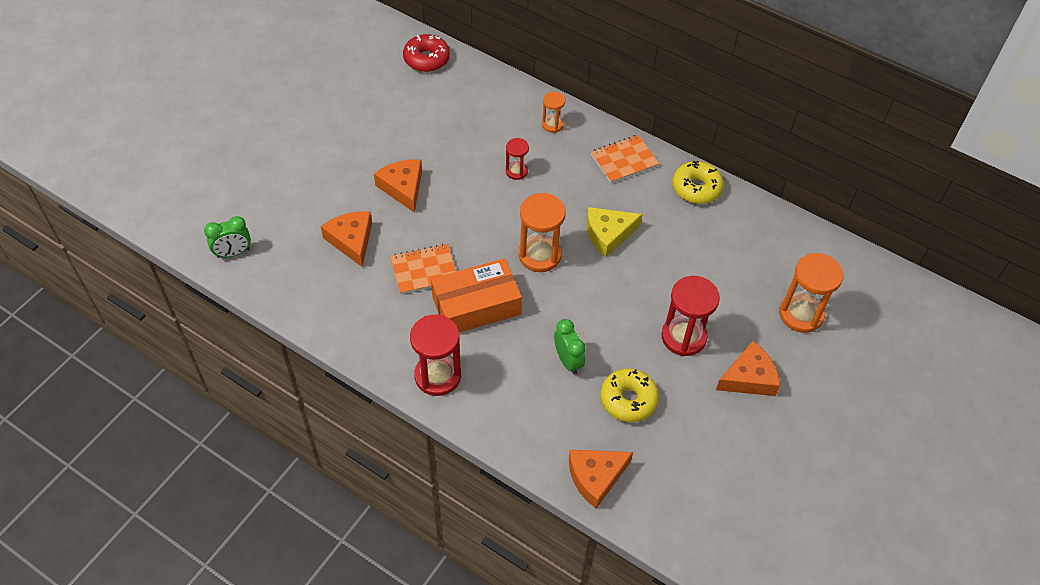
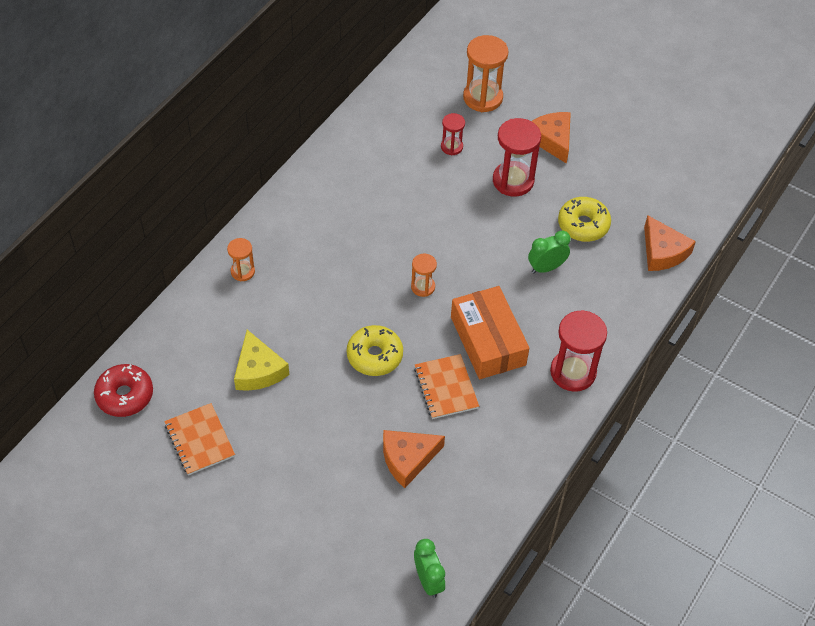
camera: 90 degrees left, 0 degrees up
(403, 188) = (331, 412): orange cheese -> none
(516, 171) = (310, 305): red hourglass -> red hourglass (451, 147)
(540, 255) = (423, 287): orange hourglass -> orange hourglass, size x0.55
(608, 234) = (395, 230): yellow cheese -> yellow cheese (258, 370)
(624, 160) = (297, 212): orange notebook -> orange notebook (199, 440)
(696, 188) = (336, 157): yellow donut -> yellow donut (374, 356)

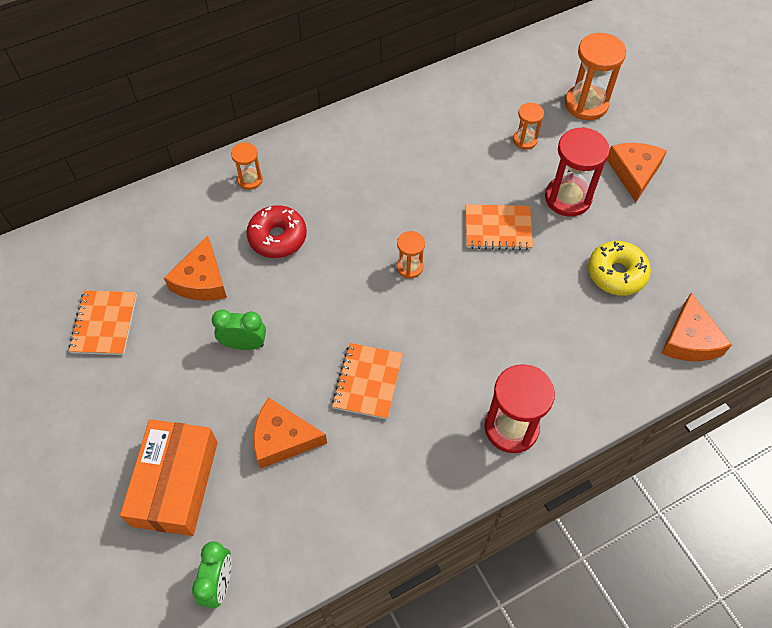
camera: 30 degrees right, 5 degrees up
(125, 395) = (71, 250): red donut -> red donut (277, 237)
(258, 370) = (201, 280): yellow cheese -> orange cheese
(374, 356) = (318, 316): yellow donut -> none
(451, 147) = (525, 140): red hourglass -> orange hourglass
(473, 227) = (498, 228): none -> orange notebook
(488, 341) = (441, 352): orange box -> orange box (175, 483)
(546, 268) = (549, 302): green clock -> green clock (244, 344)

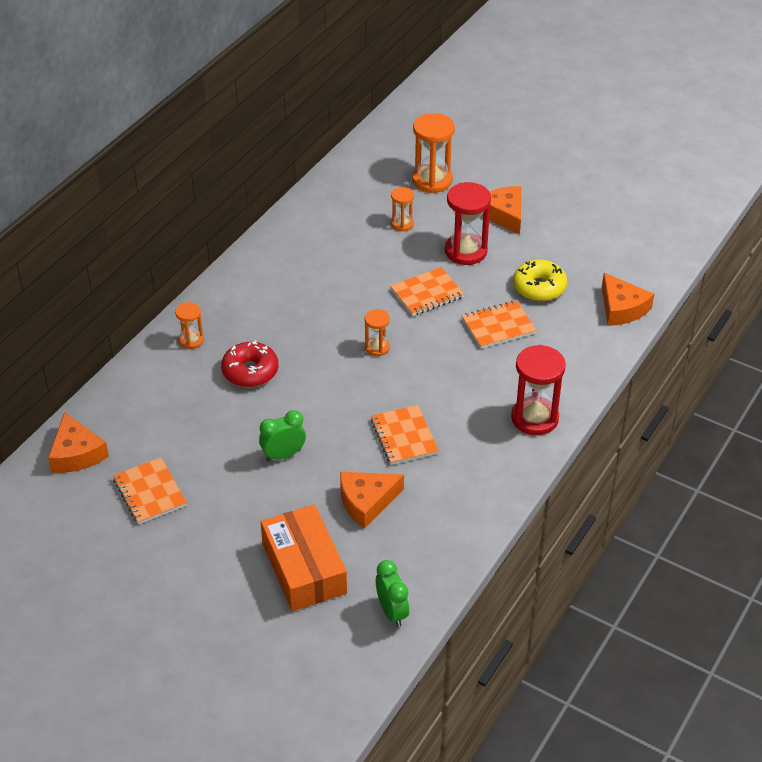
camera: 30 degrees left, 15 degrees down
(201, 280) = (209, 427): orange cheese -> orange cheese (76, 453)
(544, 299) = (498, 326): none -> orange notebook

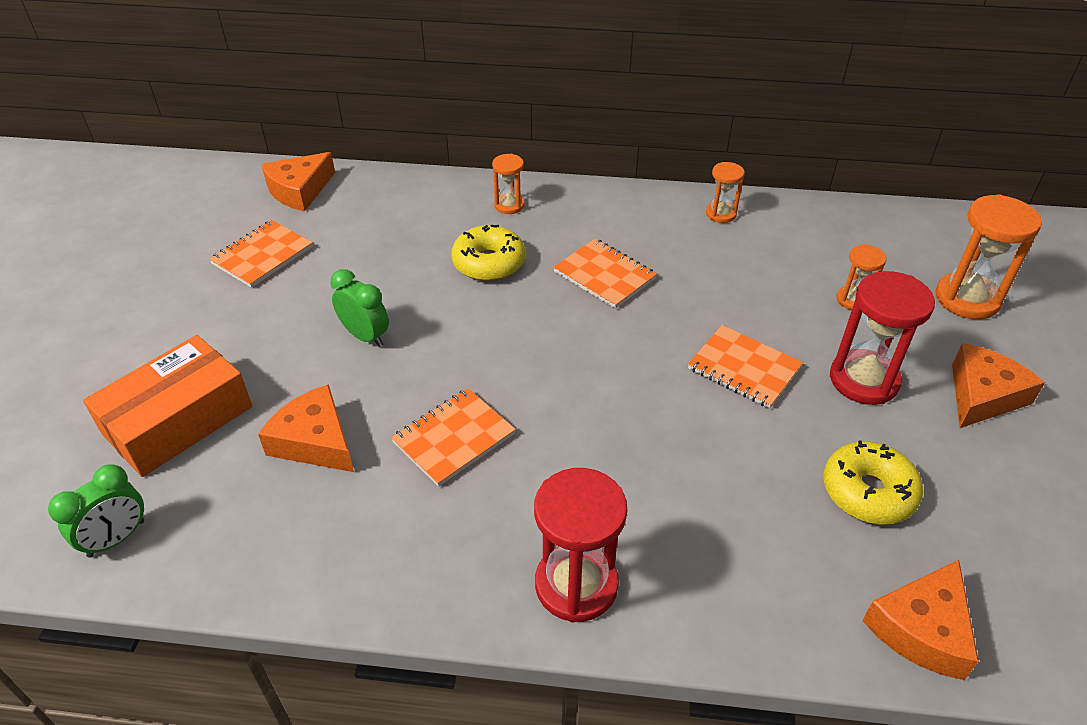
camera: 65 degrees right, 0 degrees up
(250, 371) = (489, 263): red donut -> yellow donut
(377, 347) = (603, 355): orange hourglass -> orange hourglass (721, 214)
(498, 326) = (742, 469): orange notebook -> orange notebook (604, 275)

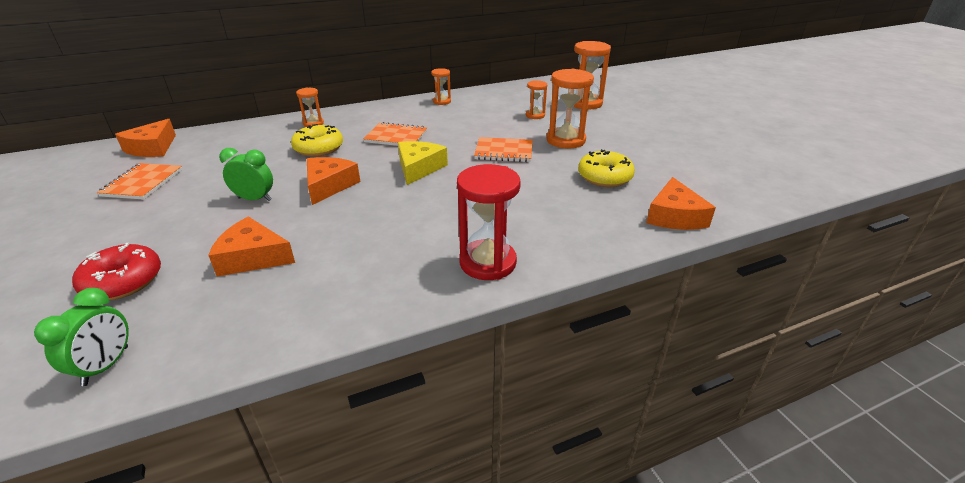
camera: 30 degrees left, 10 degrees down
(178, 420) = (123, 281): orange box -> red donut
(454, 438) = (355, 226): orange notebook -> none
(597, 356) = (419, 168): none -> yellow cheese
(864, 380) = (565, 140): red hourglass -> orange hourglass
(982, 395) = (622, 131): orange cheese -> orange cheese (329, 186)

